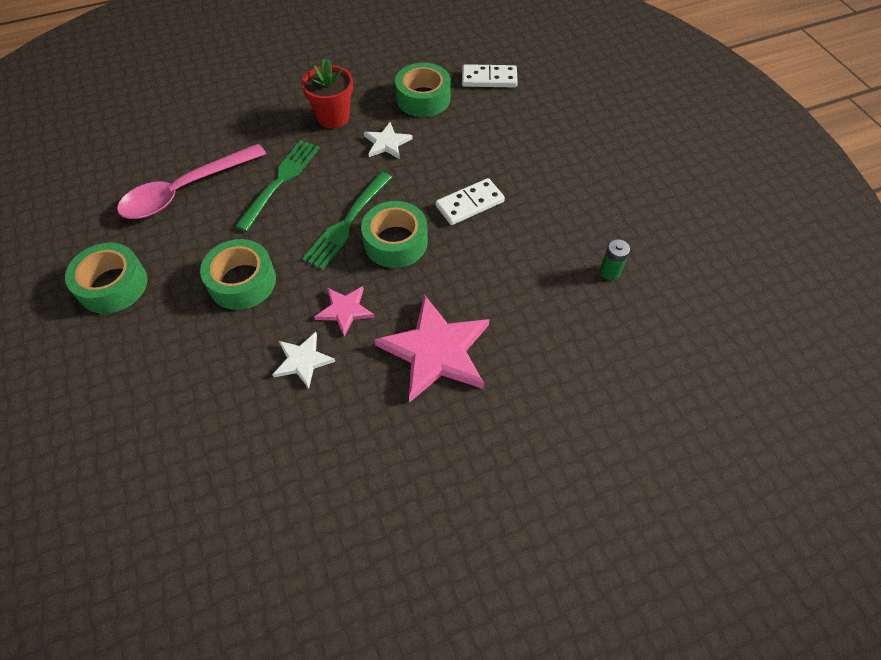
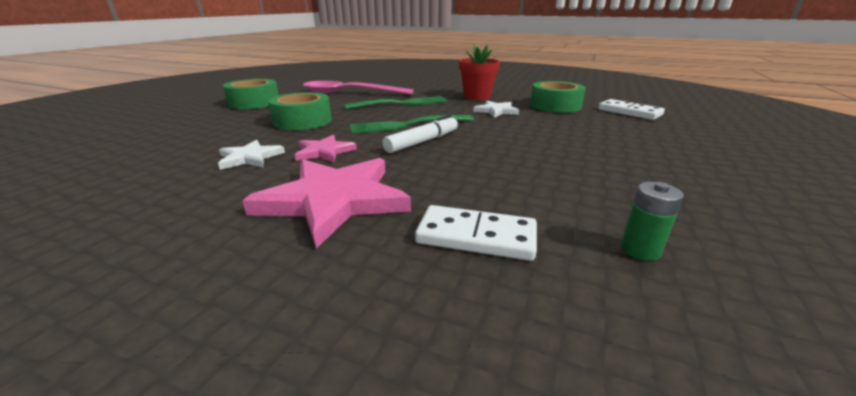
camera: 45 degrees right, 30 degrees down
(395, 242) = (422, 141): green tape -> white marker
(470, 204) = (518, 148): white domino -> white domino (476, 237)

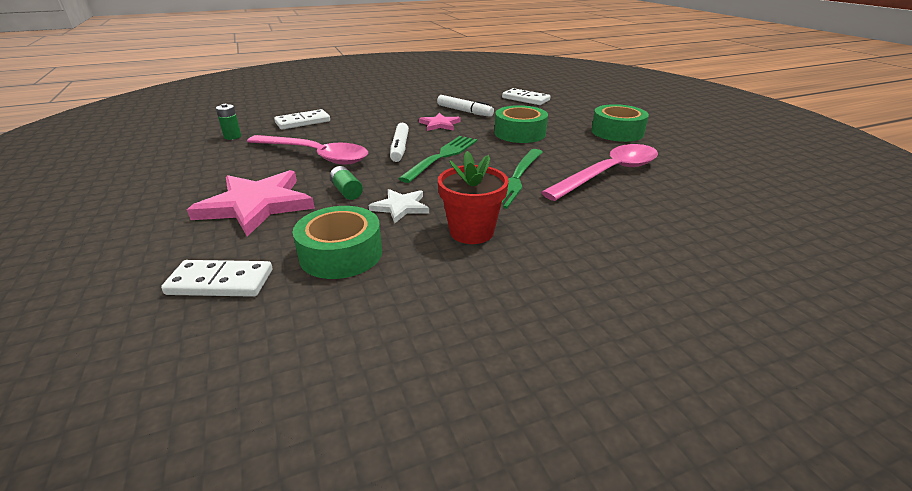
camera: 135 degrees right, 5 degrees up
(146, 147) = (525, 99): none -> white domino
(250, 157) = (464, 111): white star -> white marker
(334, 200) = (379, 113): pink star -> pink star (256, 205)
(517, 162) = (315, 155): none -> pink spoon
(521, 126) = (347, 191): none -> green battery

